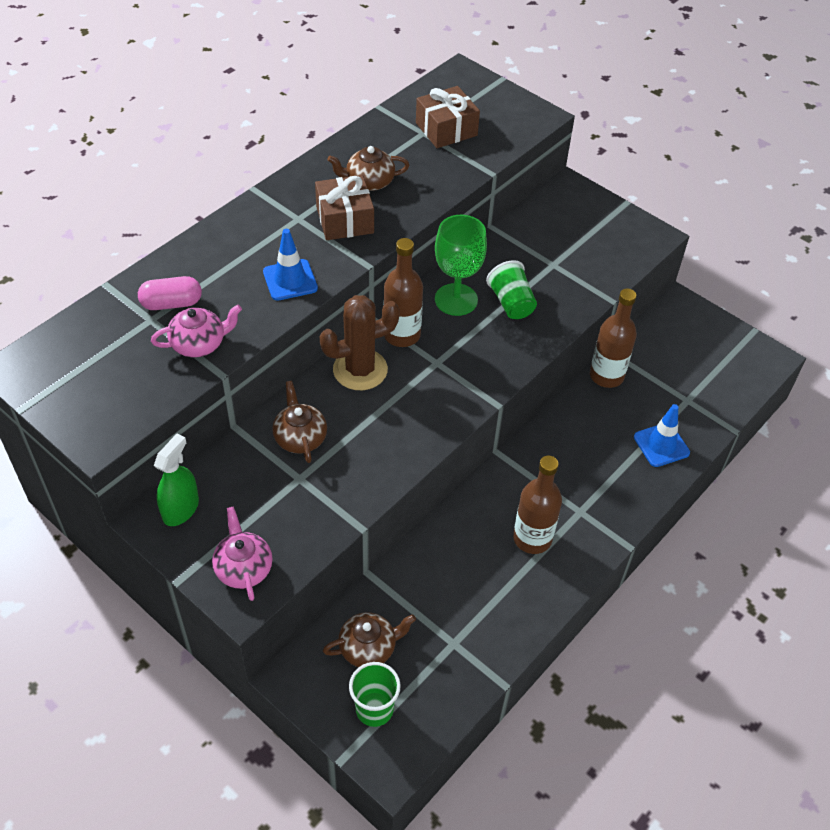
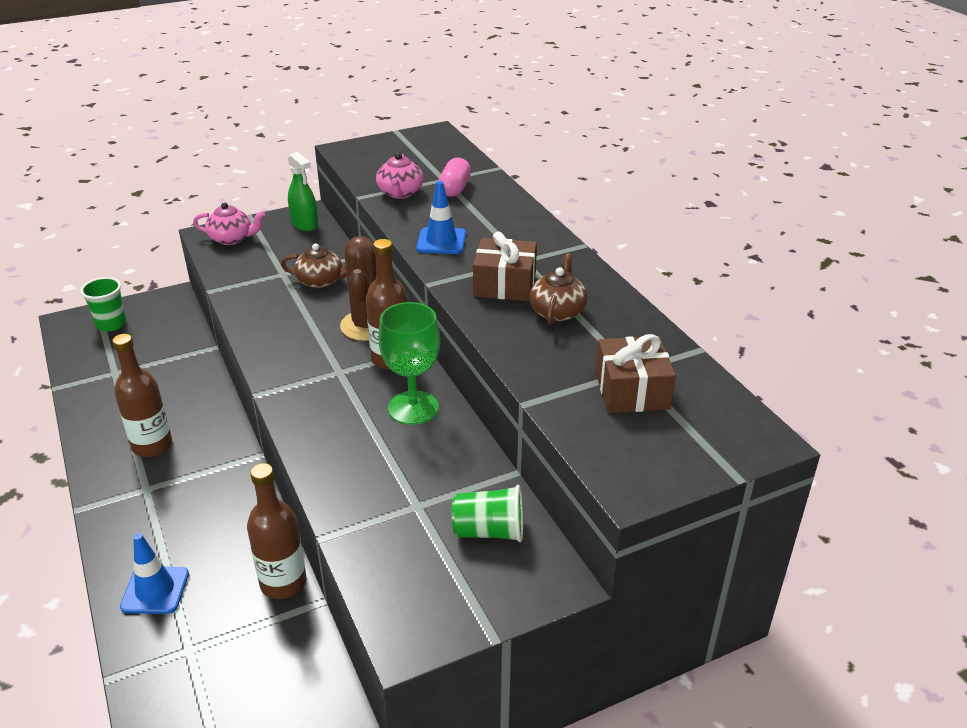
camera: 115 degrees right, 15 degrees down
(368, 647) = (156, 332): brown teapot -> none
(511, 303) = (379, 447): green cup -> green cup (489, 531)

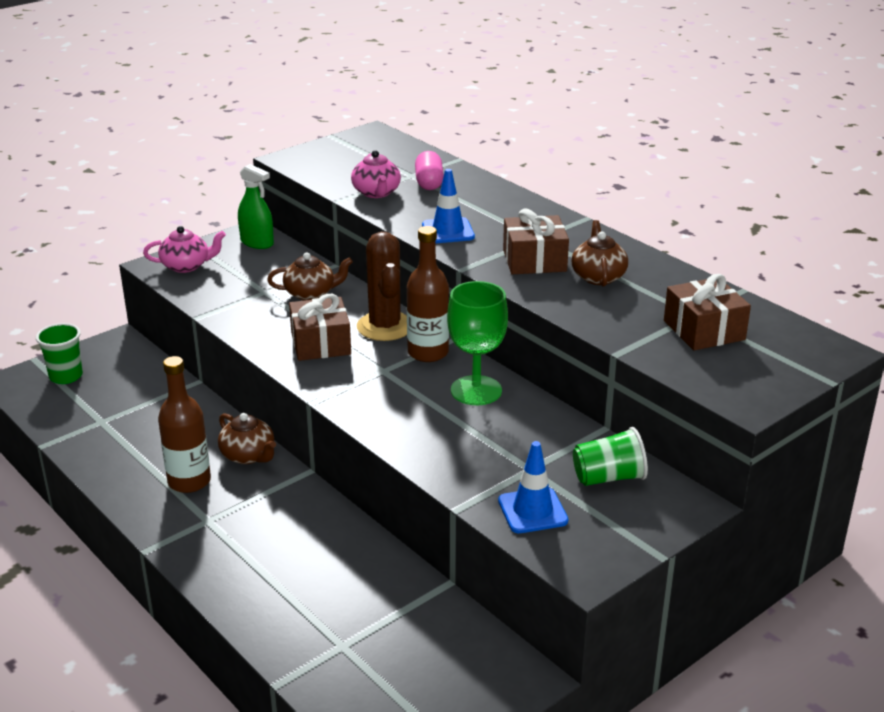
camera: 15 degrees left, 5 degrees down
(155, 590) = (276, 604): blue traffic cone -> blue traffic cone (532, 511)
(216, 429) = (248, 455): none -> brown teapot
(283, 583) = (402, 574): brown bottle -> none
(300, 334) = (320, 343): none -> brown gift

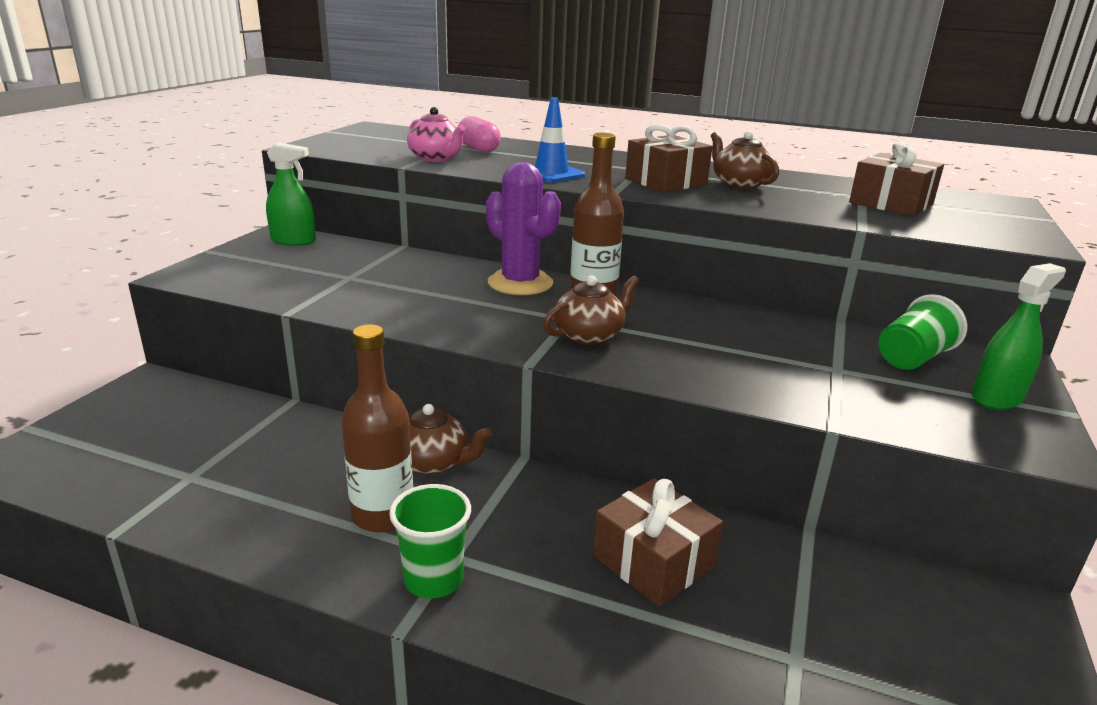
camera: 30 degrees left, 5 degrees down
(66, 376) = (95, 437): green cup -> green cup (433, 579)
(186, 266) = (225, 271): pink teapot -> none
(310, 293) = (404, 270): brown teapot -> brown teapot (589, 335)
(320, 343) = (469, 309): brown gift -> brown gift (653, 561)
(385, 327) = (520, 283): brown cactus -> purple cactus
(476, 390) = (684, 316): green goblet -> none
(532, 511) = (903, 407): blue traffic cone -> none
(621, 527) = (997, 398): none -> green spray bottle

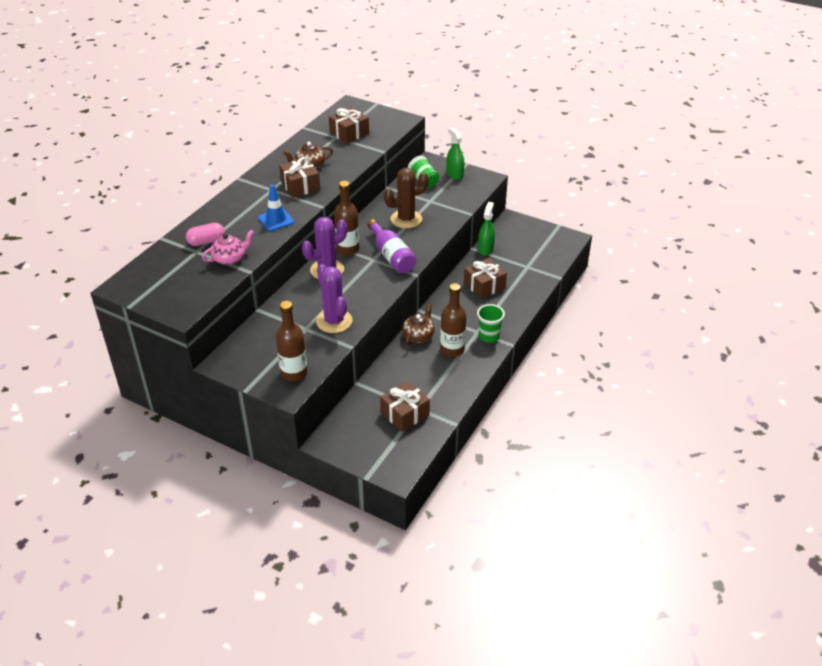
camera: 80 degrees left, 15 degrees up
(182, 460) = (405, 414): none -> brown gift
(232, 276) = (294, 373): none -> brown bottle
(293, 241) = (236, 355): green spray bottle -> green spray bottle (485, 249)
(366, 296) = (334, 321): none -> purple cactus
(589, 335) = (391, 256): brown teapot -> purple bottle
(736, 344) = (406, 219): none -> brown cactus

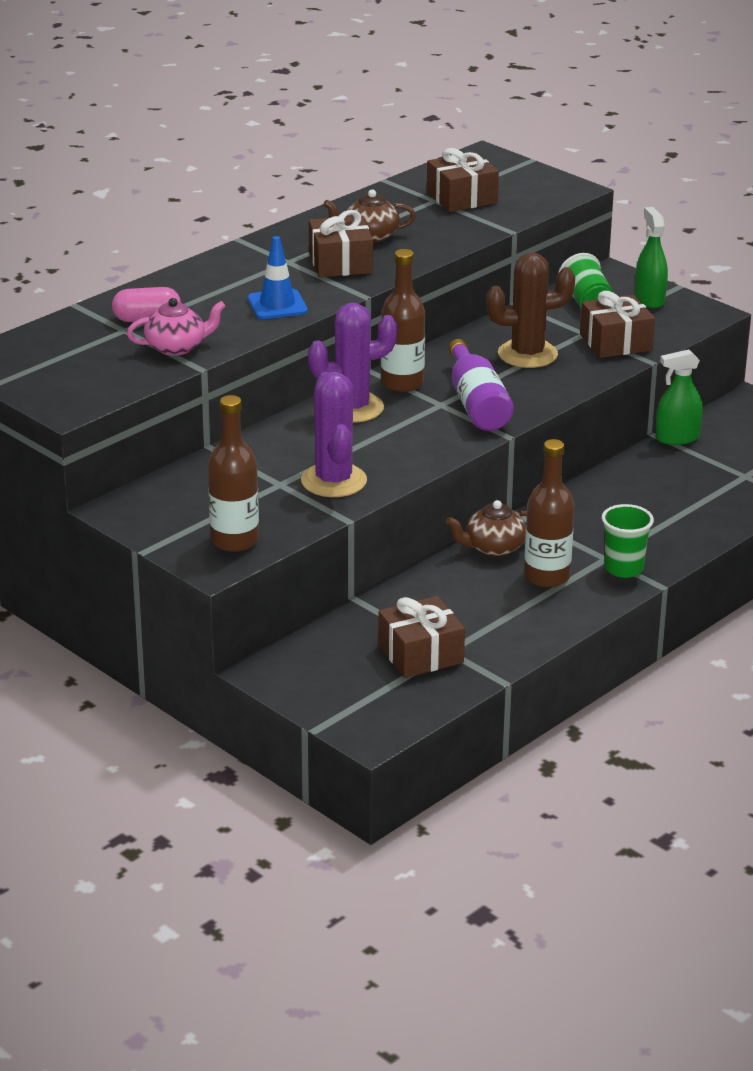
camera: 15 degrees right, 10 degrees down
(418, 336) = (493, 548): brown teapot -> brown teapot turned 150 degrees counterclockwise
(484, 286) = (649, 493): brown gift -> brown gift (615, 342)
(485, 249) = (677, 438): green spray bottle -> green spray bottle turned 135 degrees counterclockwise

